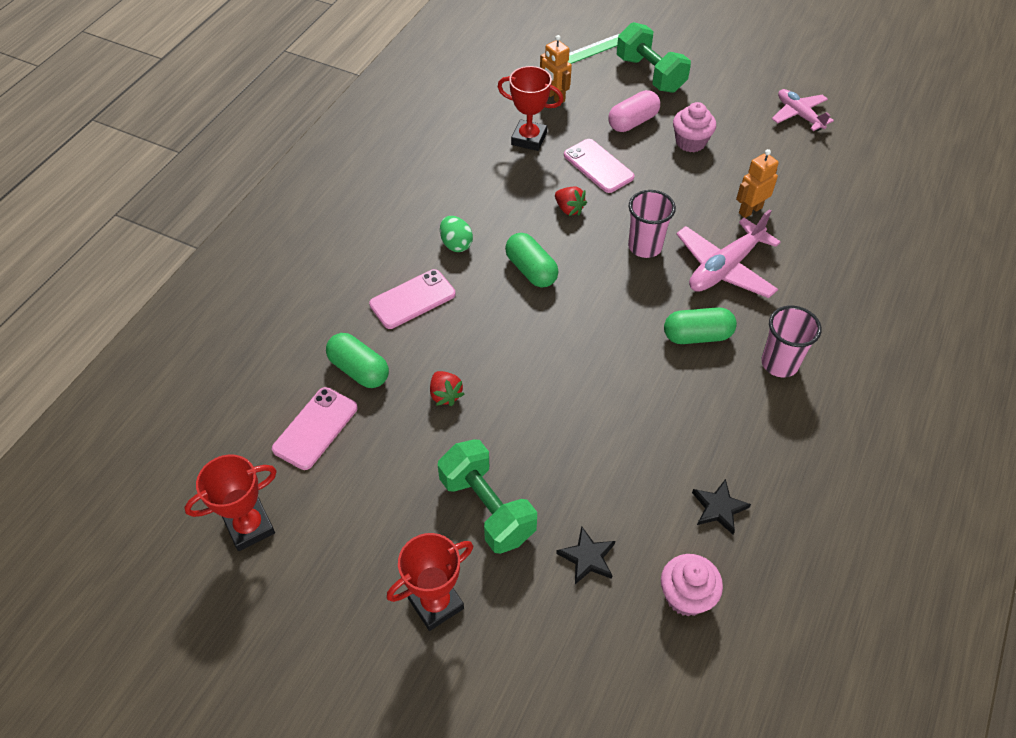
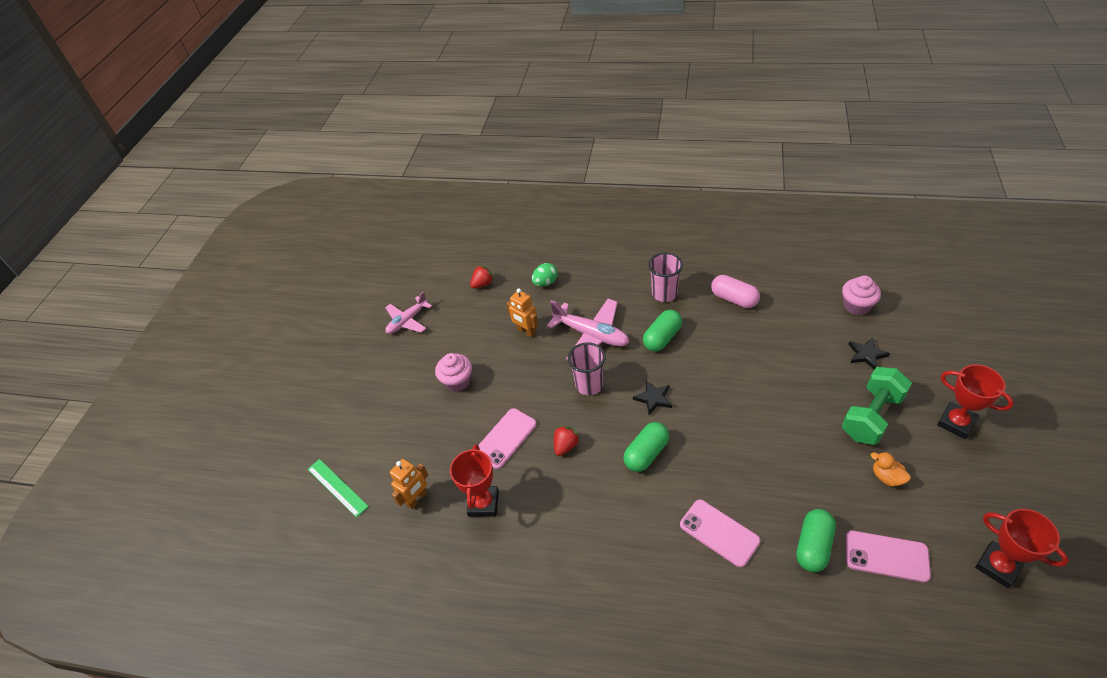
camera: 100 degrees left, 5 degrees down
(400, 479) = (886, 477): none -> orange duck
(445, 395) = (799, 473): red strawberry -> red strawberry (483, 284)
(456, 244) = (641, 520): green egg -> green egg (545, 283)
(632, 122) = (440, 427): pink capsule -> pink capsule (734, 299)
(650, 74) = (369, 429): green dumbbell -> none
(697, 336) = (662, 338): green capsule -> green capsule turned 60 degrees clockwise
(719, 508) = (790, 303): black star -> black star (653, 398)

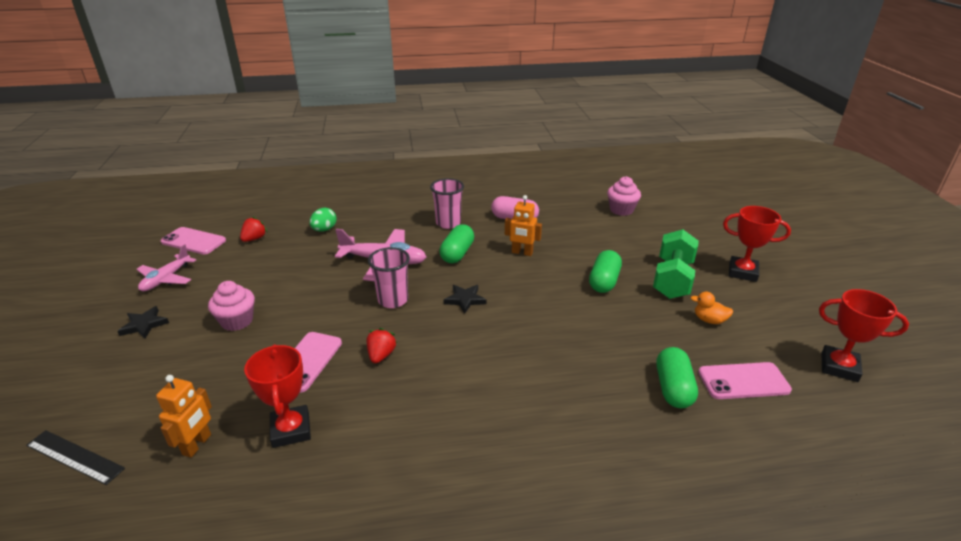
camera: 25 degrees left, 15 degrees down
(337, 487) = (74, 457): green ruler -> black ruler
(526, 331) = (311, 268): orange robot -> orange robot (522, 253)
(646, 453) = (473, 345): green capsule -> green capsule (604, 281)
(719, 533) = (576, 398): pink phone -> pink phone (193, 241)
(866, 355) = (646, 239): black star -> black star (144, 325)

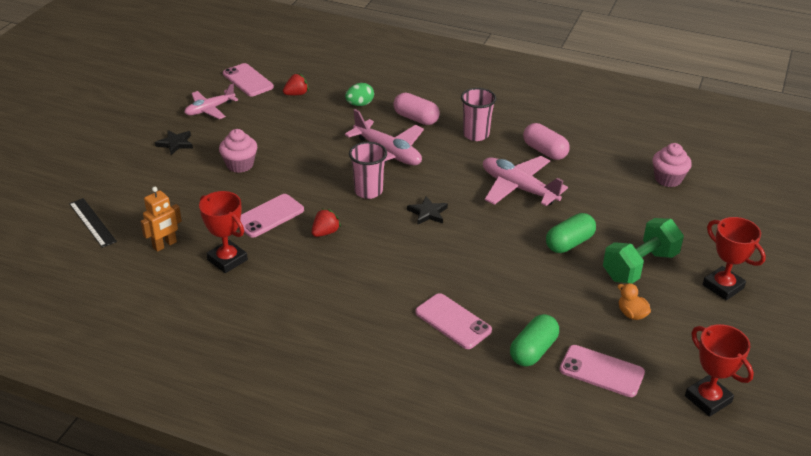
camera: 30 degrees right, 5 degrees up
(291, 430) = (227, 260): red trophy -> red trophy turned 60 degrees counterclockwise
(386, 226) = (416, 118): none -> pink capsule
(457, 253) = (458, 168): green capsule -> none
(522, 253) = (518, 188): orange robot -> pink plane
(580, 392) = (453, 321): none -> pink phone

